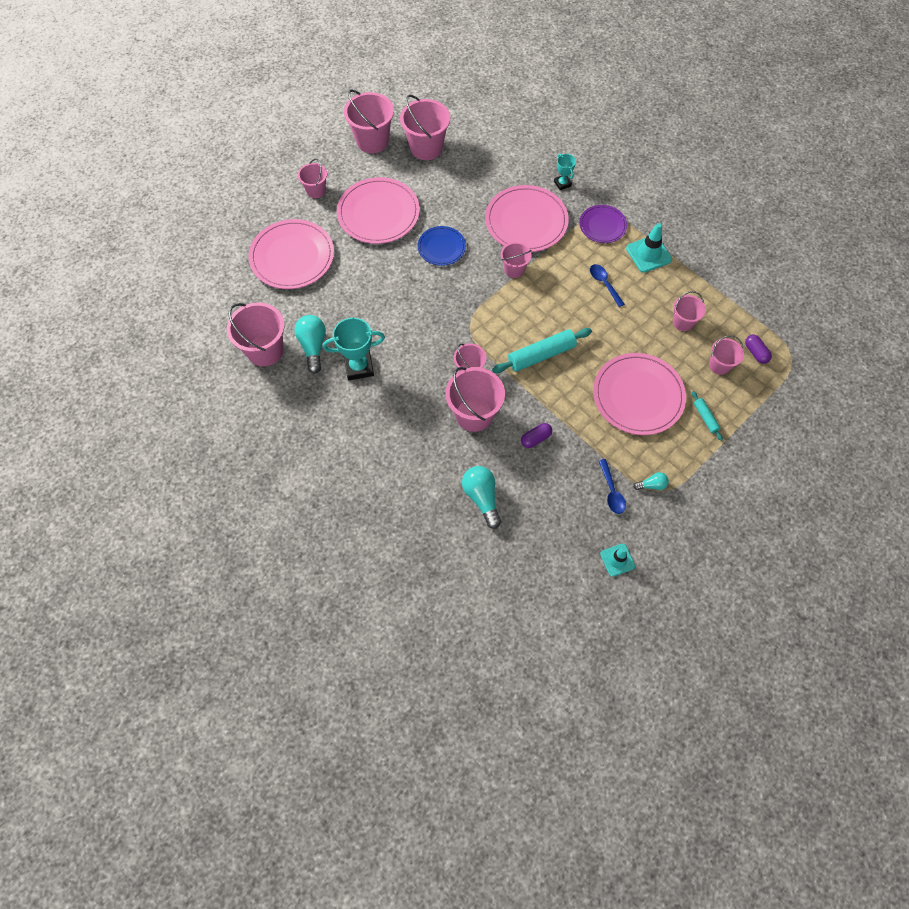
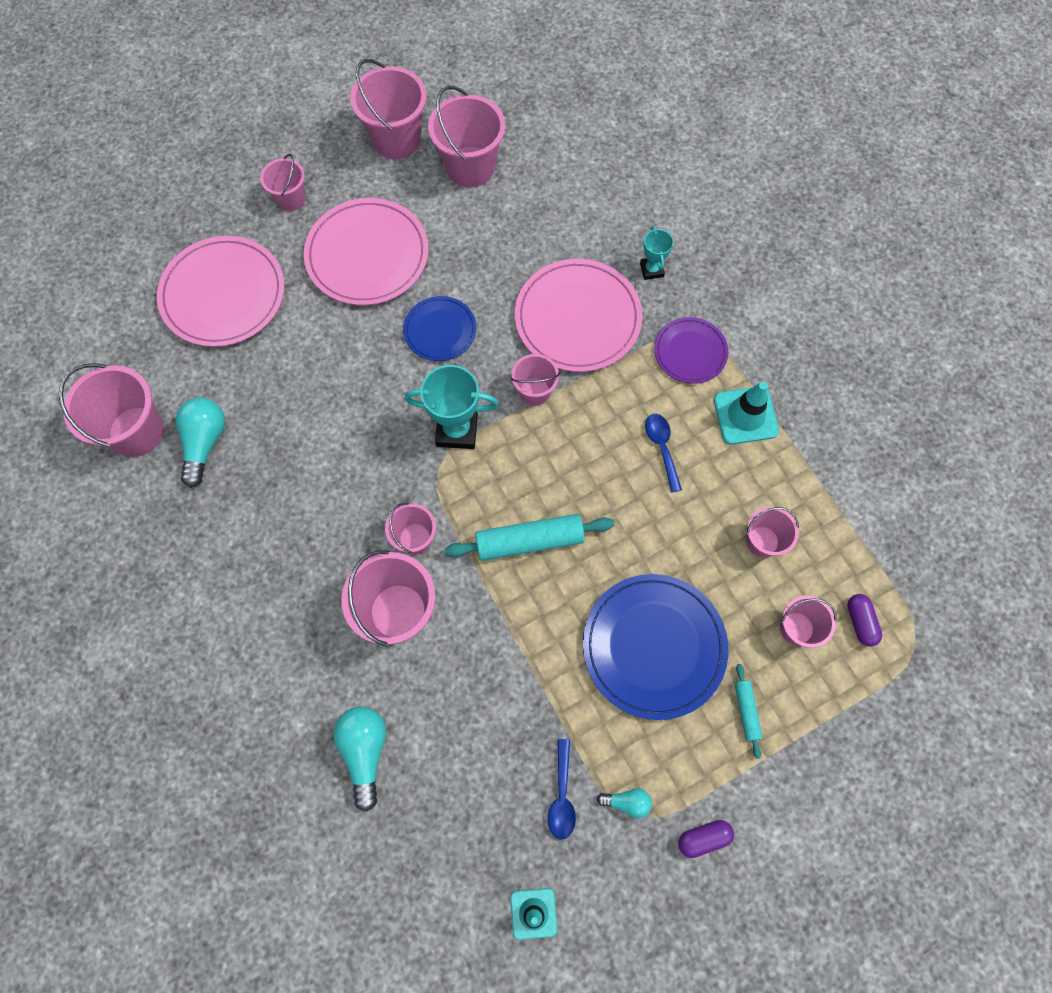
camera: 15 degrees right, 5 degrees up
(359, 367) = (258, 491): turquoise trophy -> turquoise trophy (457, 430)
(535, 438) = (476, 676): purple capsule -> purple capsule (703, 838)
(638, 396) = (654, 646): pink plate -> blue plate

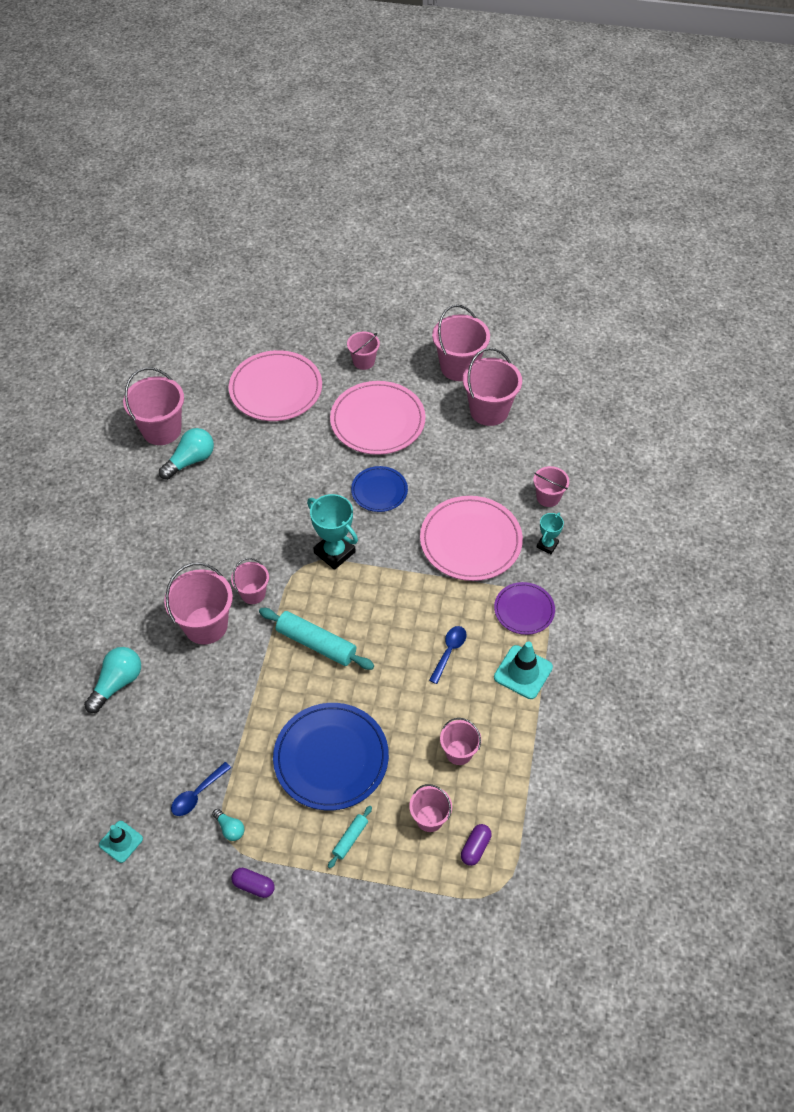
camera: 40 degrees right, 15 degrees down
(534, 391) = (402, 564): pink bucket -> pink bucket (548, 497)

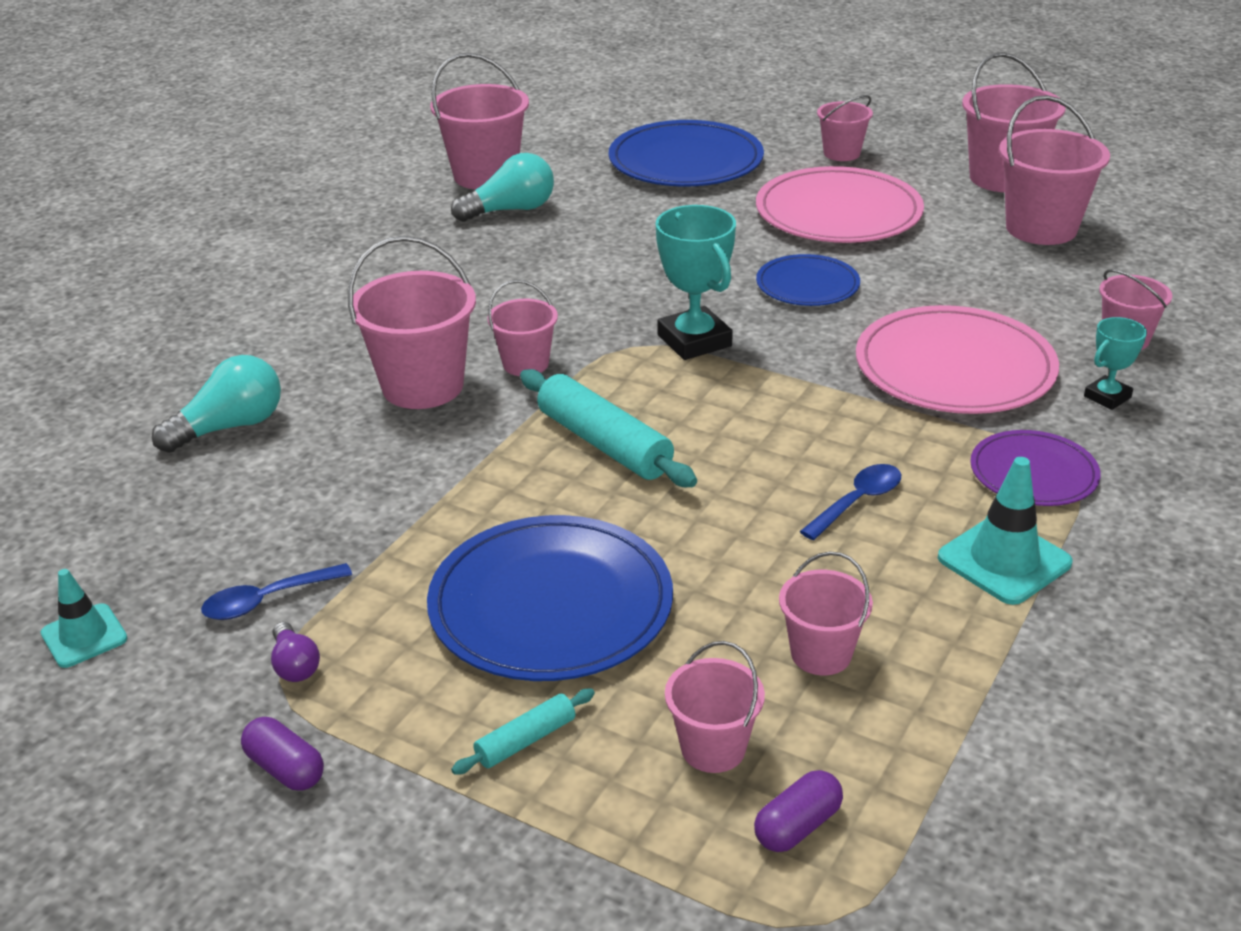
camera: 20 degrees right, 20 degrees down
(230, 828) = (295, 665): turquoise light bulb -> purple light bulb
(276, 389) = (685, 161): pink plate -> blue plate

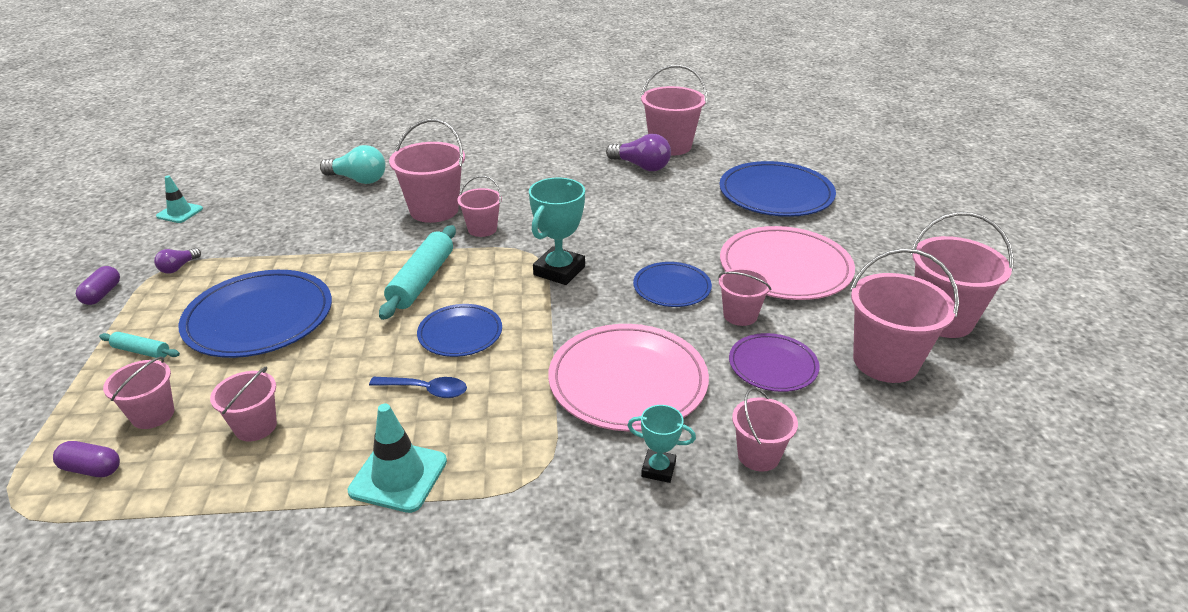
camera: 55 degrees right, 0 degrees up
(267, 600) = (225, 242): blue spoon -> none
(511, 210) = (641, 166): turquoise light bulb -> purple light bulb
(760, 447) = (460, 333): none -> blue plate
(841, 153) = (873, 242): pink bucket -> pink bucket (740, 315)
(1033, 473) = (518, 459): purple plate -> purple plate (773, 365)

